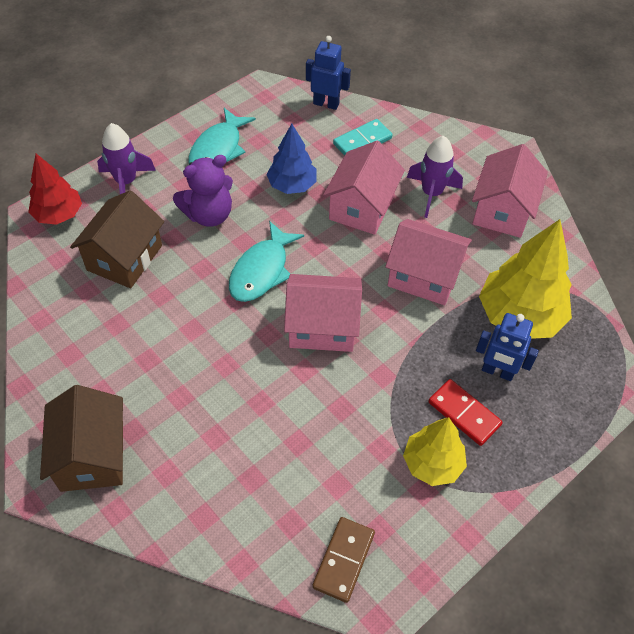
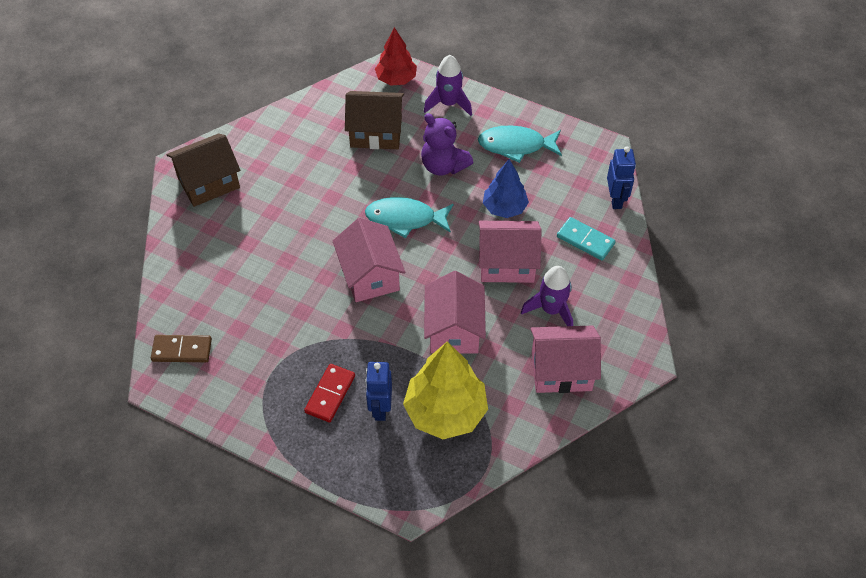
camera: 70 degrees right, 0 degrees up
(432, 463) = (277, 384): yellow tree -> none

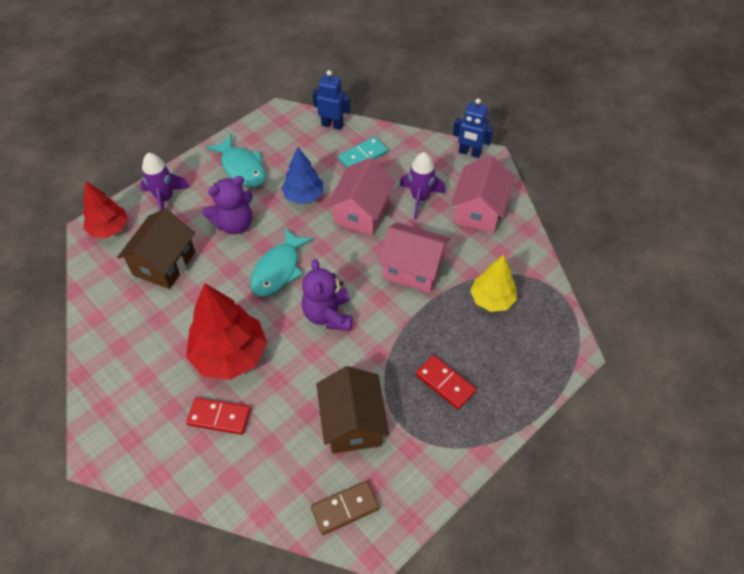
camera: 70 degrees left, 0 degrees up
(182, 350) = (345, 508): brown domino -> brown domino turned 45 degrees clockwise
(208, 182) = (138, 430): brown house -> brown house (352, 423)
(237, 231) = (219, 417): none -> red domino
(299, 216) = (230, 355): none -> red tree
(370, 275) = (328, 315): pink house -> purple teddy bear
(380, 408) = (473, 347): blue robot -> blue robot (469, 153)
(445, 412) = (492, 299): yellow tree -> yellow tree, size x0.62
(516, 145) = (242, 168): turquoise fish -> turquoise fish turned 60 degrees counterclockwise

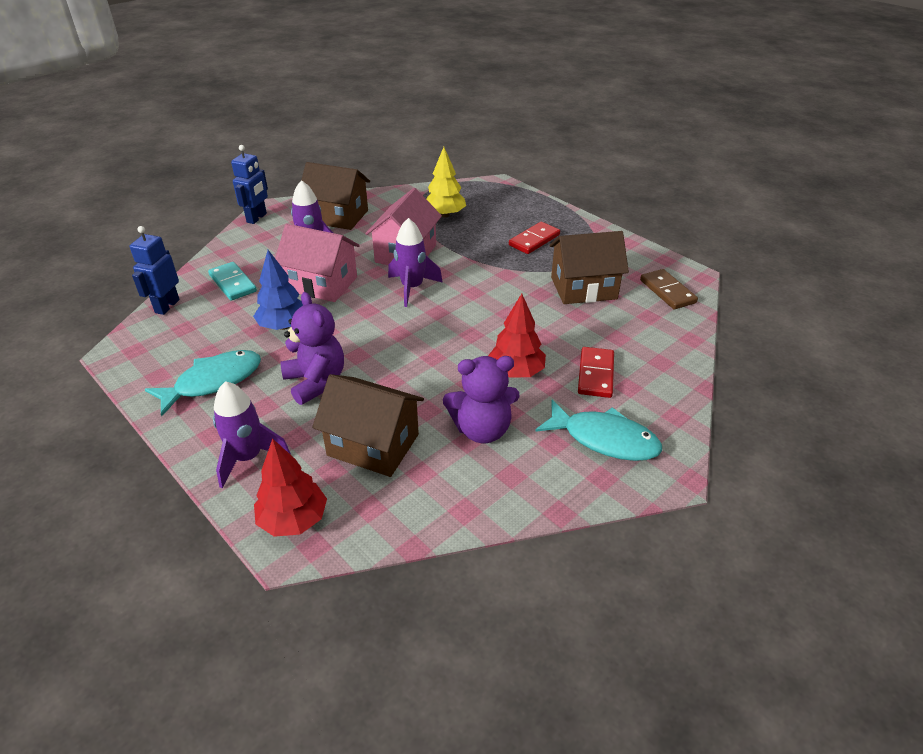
camera: 90 degrees left, 15 degrees down
(230, 355) = (516, 372): red tree -> red tree, size x0.62
(278, 270) = (396, 341): turquoise fish -> turquoise fish (604, 439)
(328, 315) = (461, 304): purple teddy bear -> purple teddy bear (482, 430)
(354, 277) = (412, 288): none -> purple rocket
(479, 210) = (338, 216): pink house -> brown house

